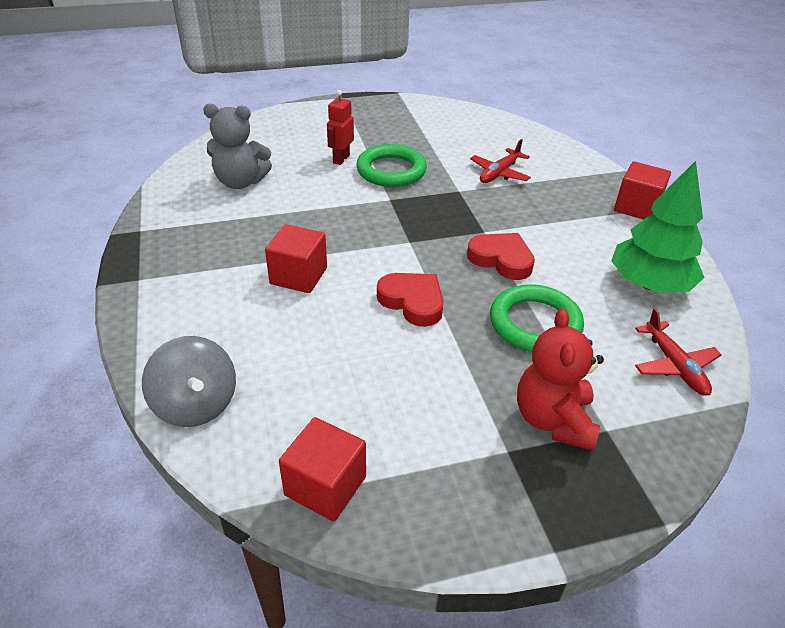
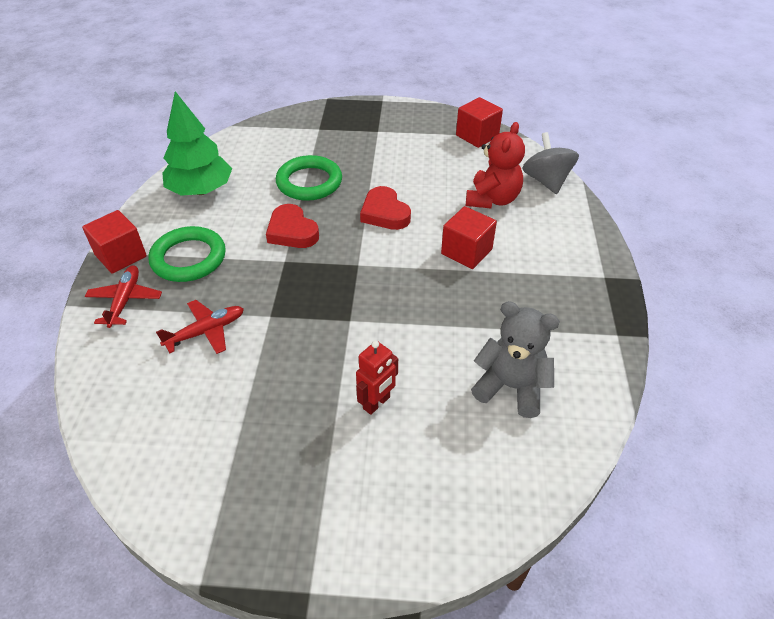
camera: 160 degrees left, 5 degrees up
(391, 170) = (325, 365): green ring -> green ring (189, 258)
(553, 420) = (343, 137): red teddy bear -> red teddy bear (492, 199)
(674, 365) = (248, 145): red plane -> red plane (125, 301)

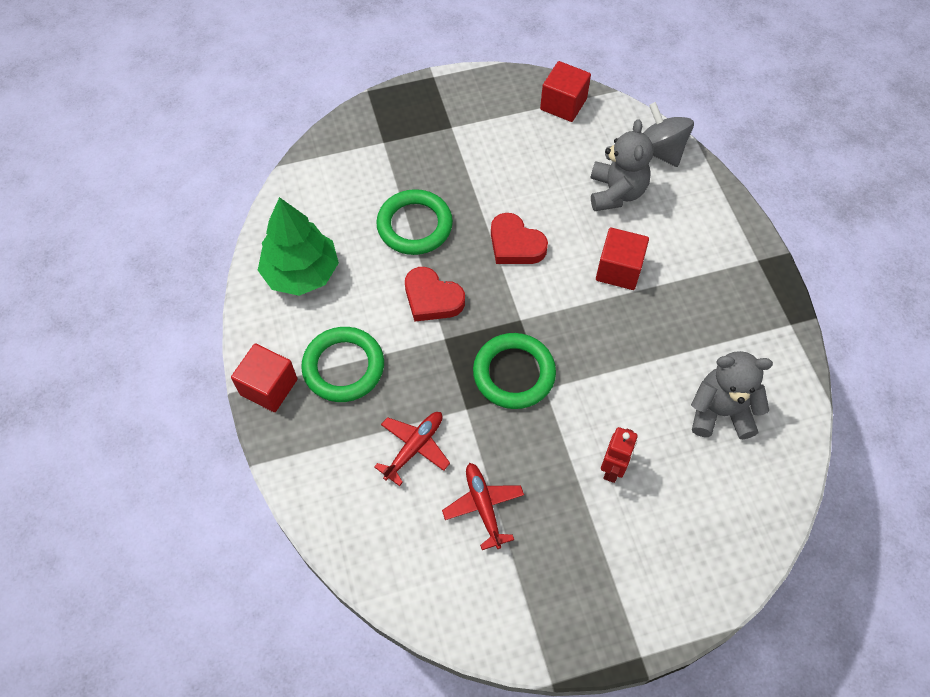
camera: 20 degrees left, 15 degrees up
(125, 301) = (310, 440): red plane -> red plane (483, 507)
(328, 301) = (514, 373): none -> green ring
(492, 199) = (616, 192): red teddy bear -> grey teddy bear

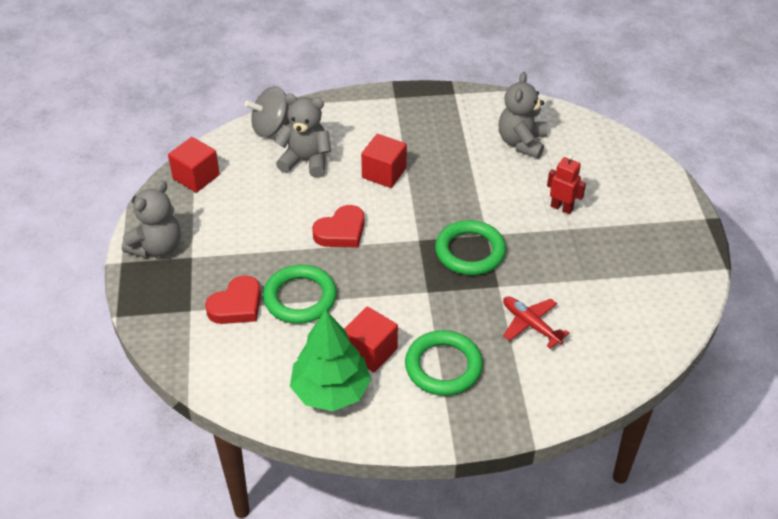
camera: 80 degrees left, 15 degrees down
(269, 387) = (455, 426): red cube -> red cube (370, 351)
(432, 298) = (384, 295): red heart -> red heart (236, 305)
(458, 98) = (157, 247): none -> grey teddy bear
(483, 507) = (587, 287): red plane -> none

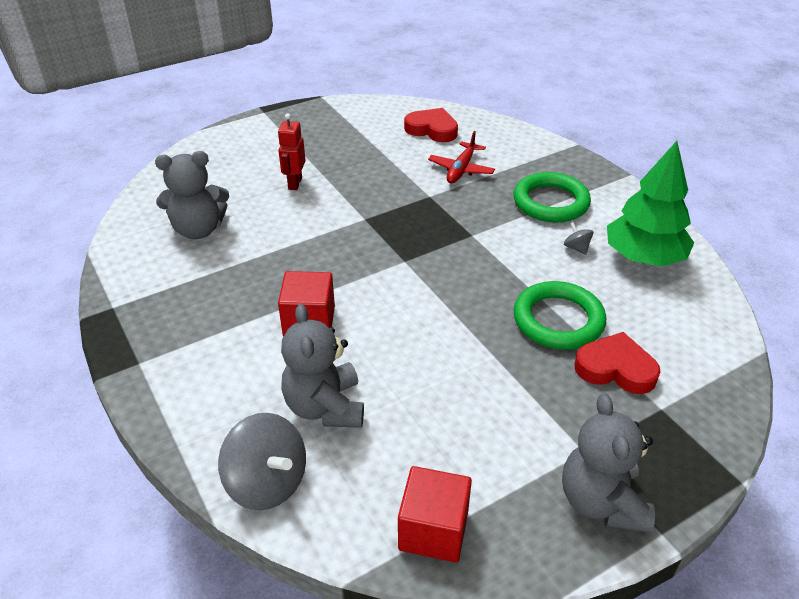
camera: 115 degrees left, 5 degrees down
(157, 247) = (601, 502): grey teddy bear -> grey teddy bear turned 105 degrees counterclockwise
(341, 231) = (435, 324): red heart -> red heart (432, 129)
(370, 351) = (576, 248): red cube -> grey spinning top
(470, 251) = (396, 223): green ring -> none

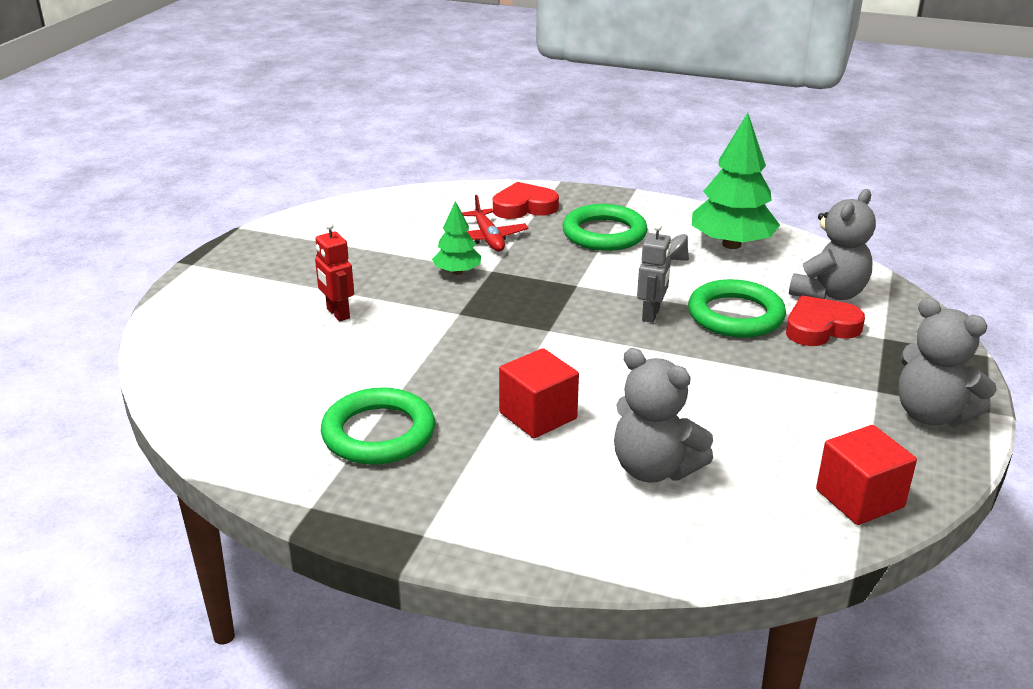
camera: 40 degrees left, 10 degrees down
(198, 230) = (295, 397): grey teddy bear -> grey teddy bear (829, 293)
(207, 279) = (378, 433): none -> green ring
(267, 482) = (694, 547): grey spinning top -> none
(405, 187) = (457, 272): none -> green tree
(432, 129) = (409, 215): red heart -> red heart (524, 207)
(493, 286) = (651, 314): none -> grey robot

